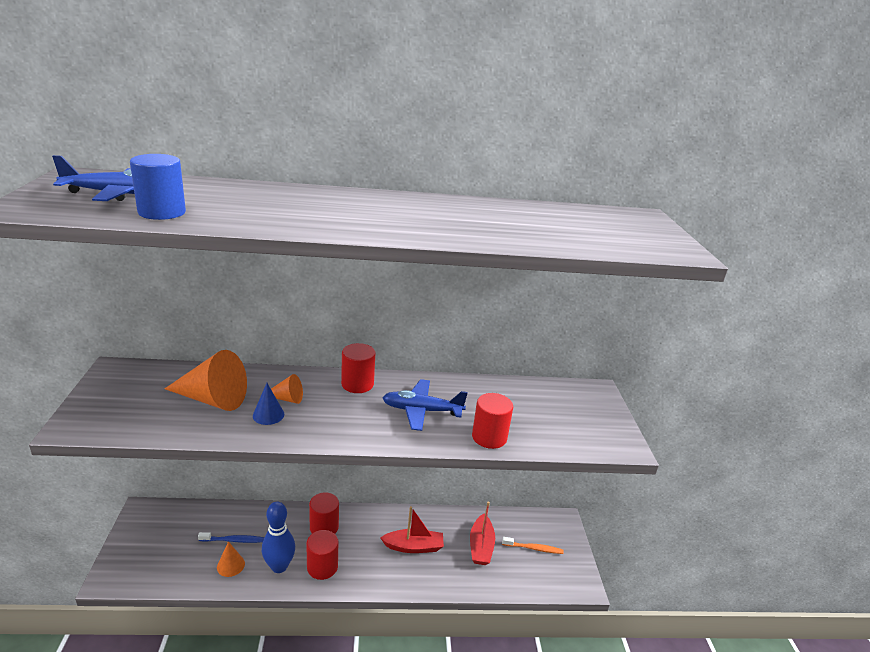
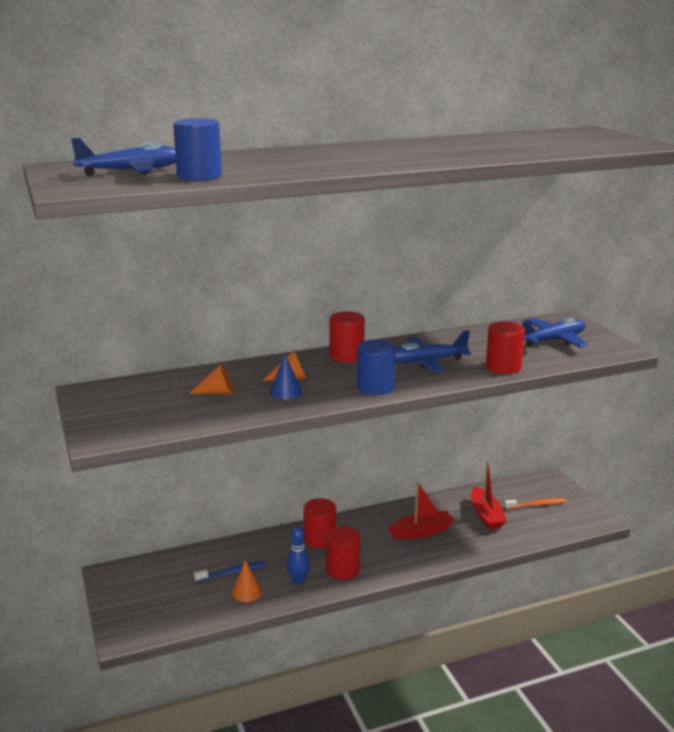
camera: 15 degrees left, 5 degrees down
(212, 399) = (217, 392): orange cone -> orange cone, size x0.50
(279, 566) = (298, 580): blue bowling pin -> blue bowling pin, size x0.66
(350, 431) = (375, 387): none -> blue cylinder
(564, 415) = (553, 340): none -> blue plane

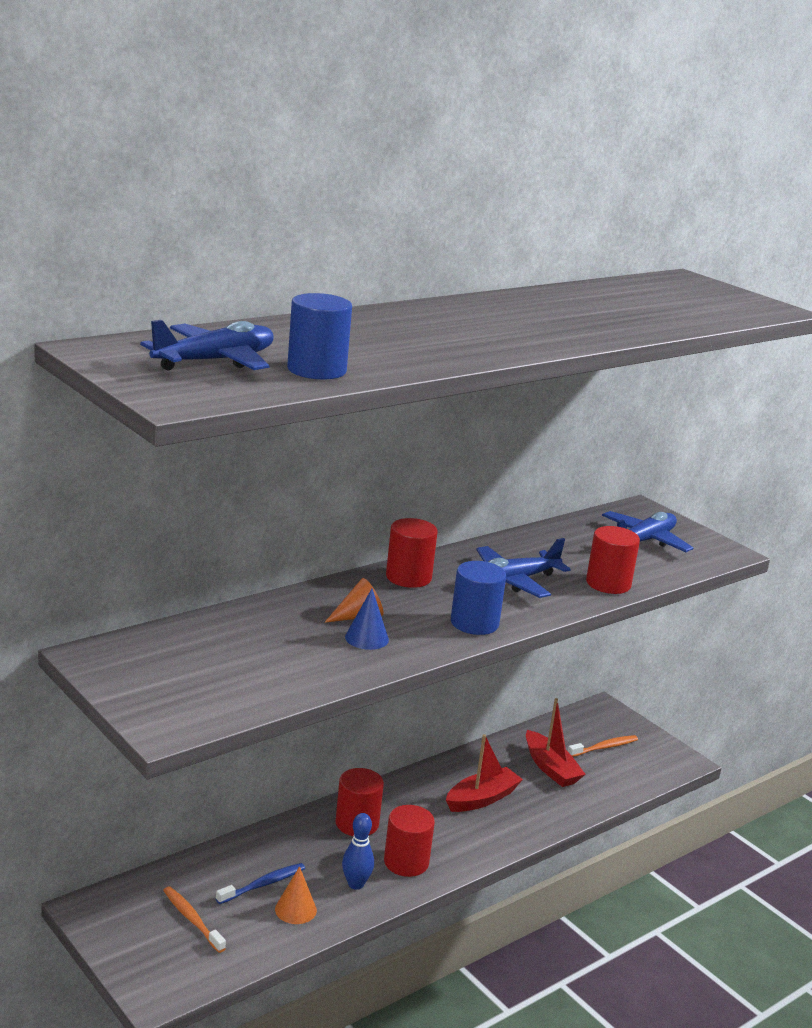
camera: 20 degrees left, 0 degrees up
(172, 589) = (192, 919): none -> orange toothbrush
(217, 392) = (277, 644): orange cone -> none

